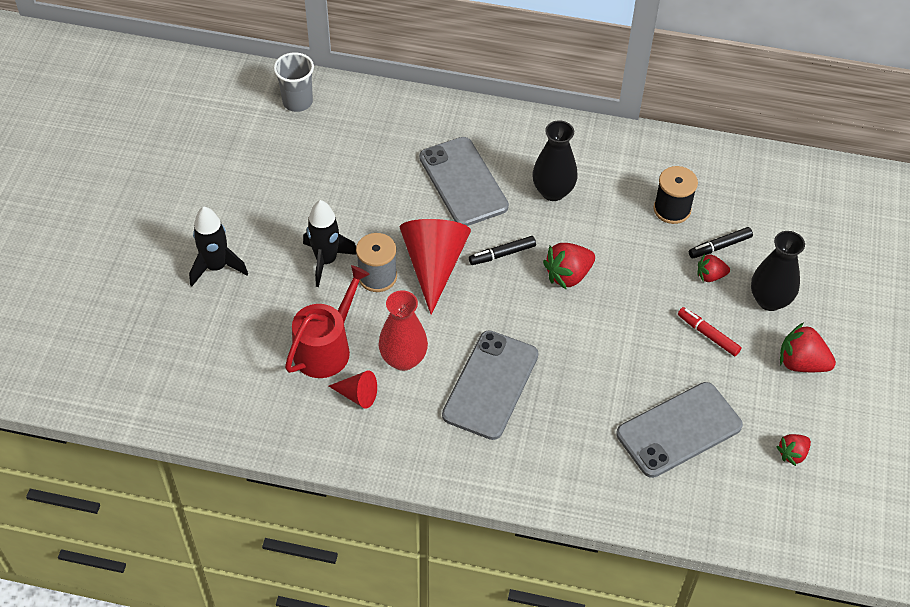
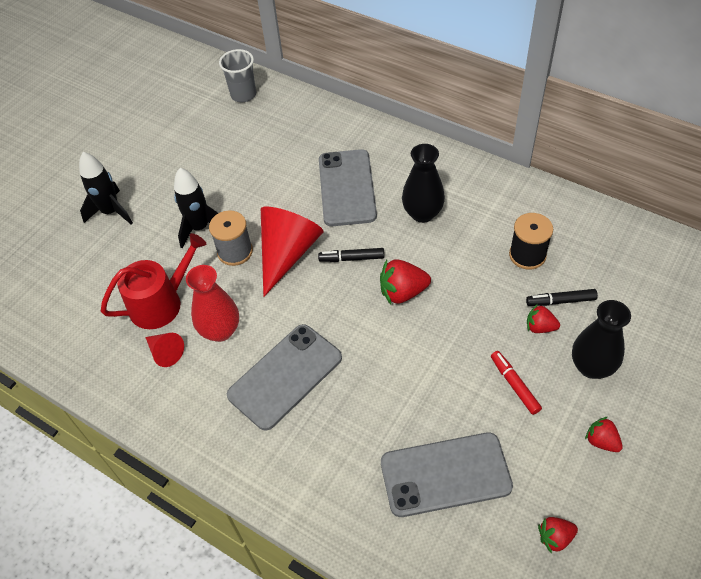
camera: 25 degrees right, 0 degrees up
(801, 363) = (601, 441): red strawberry -> red strawberry, size x0.62

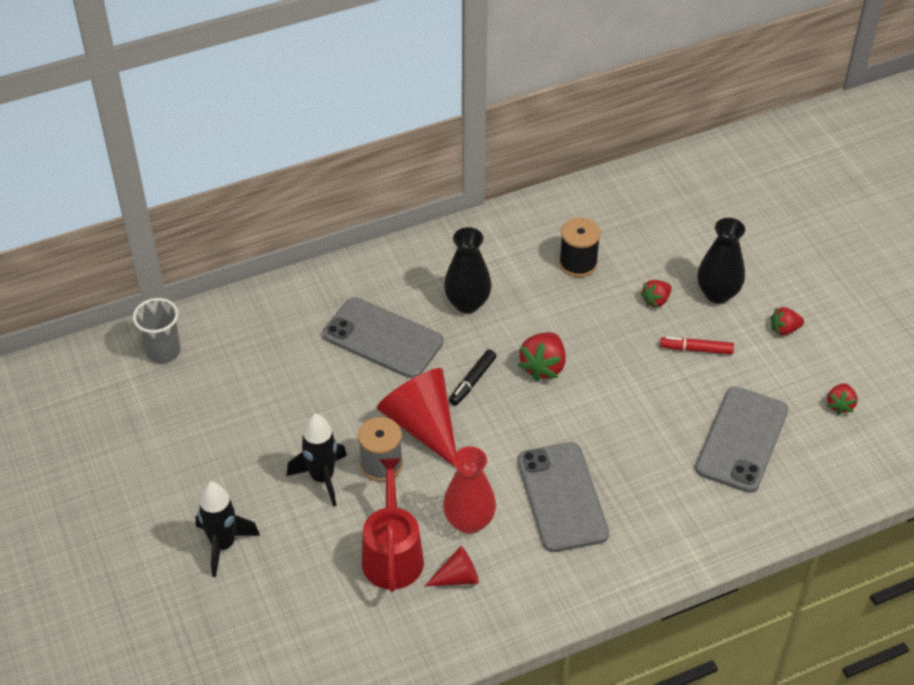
camera: 60 degrees left, 5 degrees down
(561, 301) = (642, 272): black marker -> none

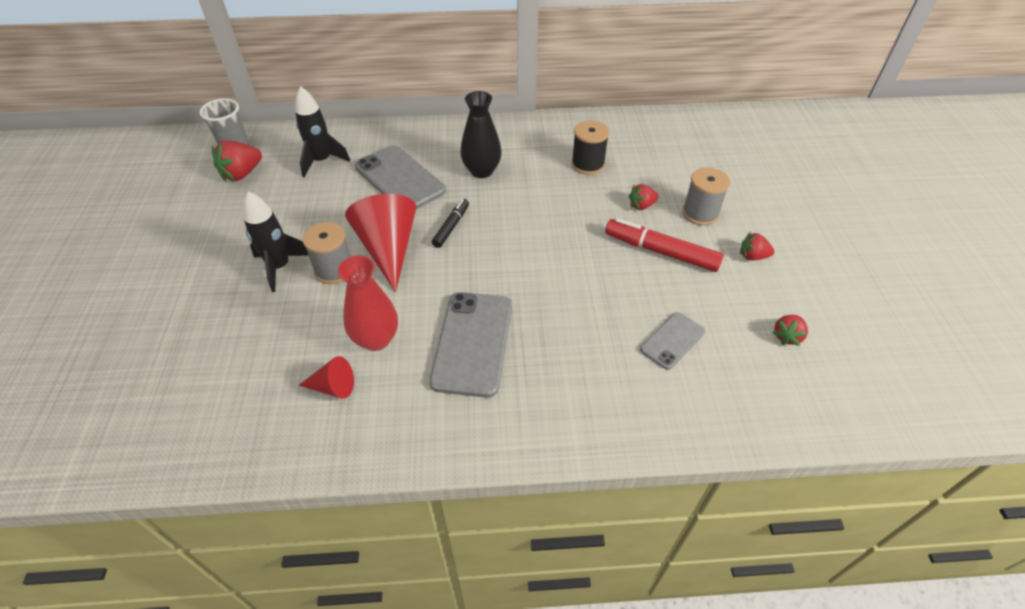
camera: 20 degrees right, 0 degrees up
(223, 545) = (163, 296): black rocket -> black rocket (322, 161)
(392, 554) = (291, 347): red watering can -> none
(473, 381) = (451, 227): black marker -> black marker turned 150 degrees clockwise
(543, 367) = (517, 231): red strawberry -> red strawberry (242, 174)
(696, 349) = (661, 252): red marker -> red marker, size x1.69
(717, 293) = (700, 213): black vase -> grey spool
(741, 439) = (672, 340): grey phone -> grey phone, size x0.55

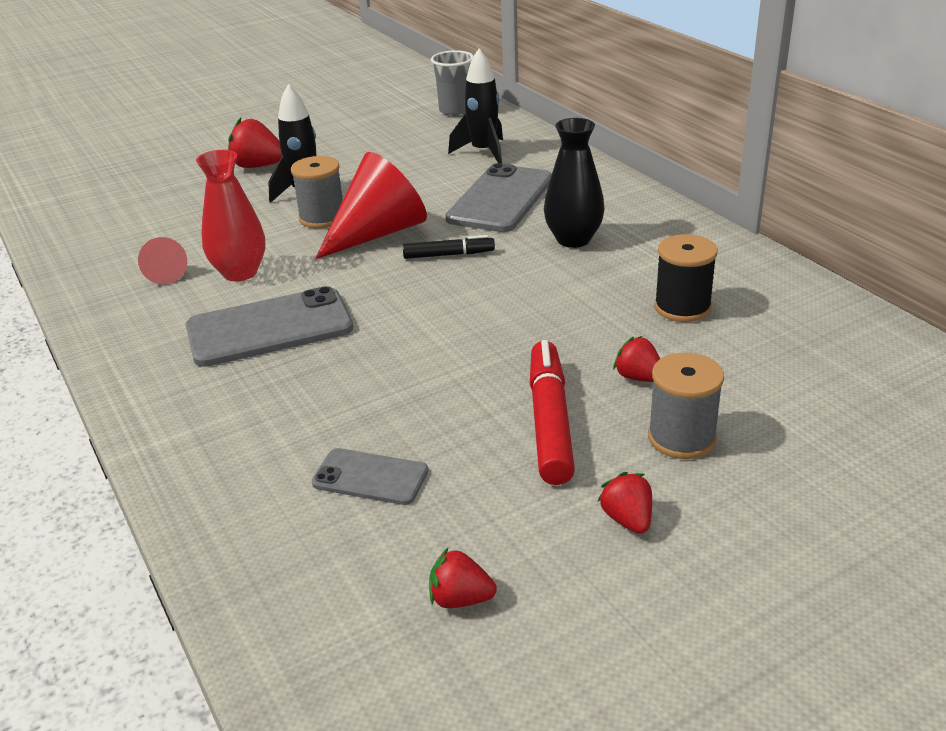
camera: 65 degrees right, 15 degrees down
(242, 174) = (421, 127): red strawberry -> red strawberry (258, 166)

